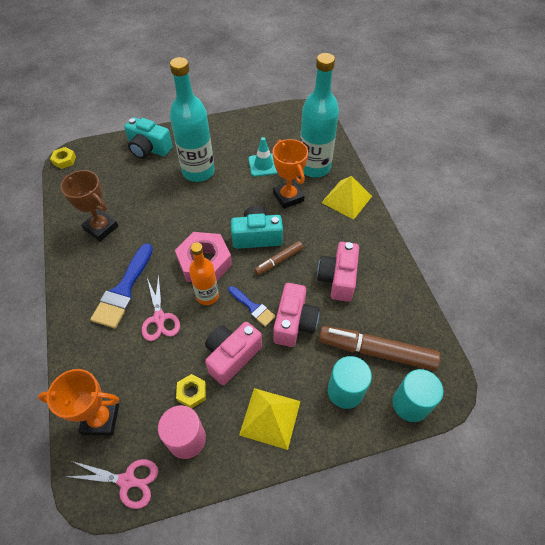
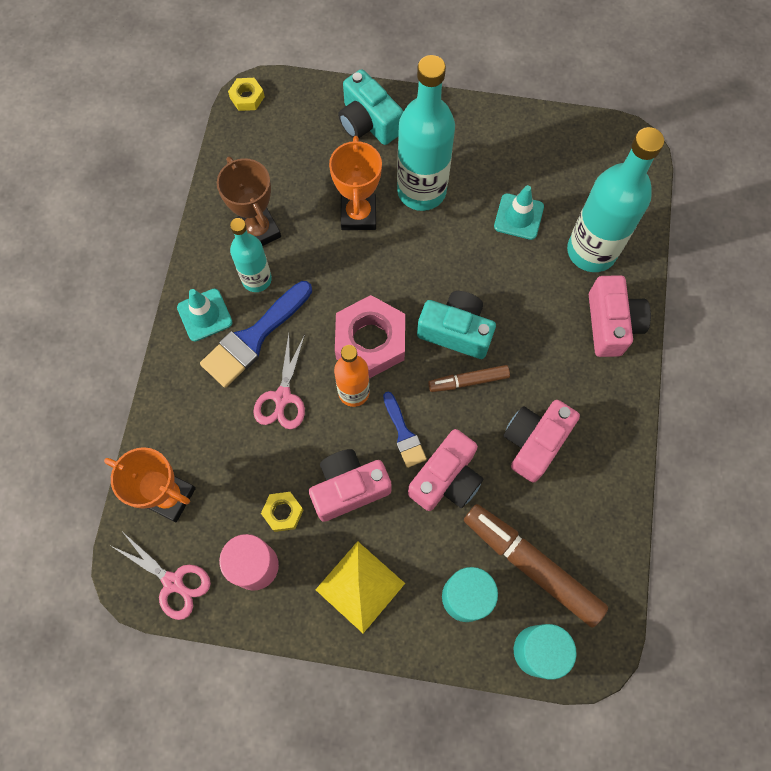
camera: 25 degrees right, 15 degrees up
(82, 289) = (205, 315): none -> turquoise traffic cone
(111, 255) = (257, 279): none -> turquoise bottle
(288, 197) = (529, 286): orange trophy -> orange trophy (358, 215)
(346, 199) = (611, 324): yellow pyramid -> pink camera

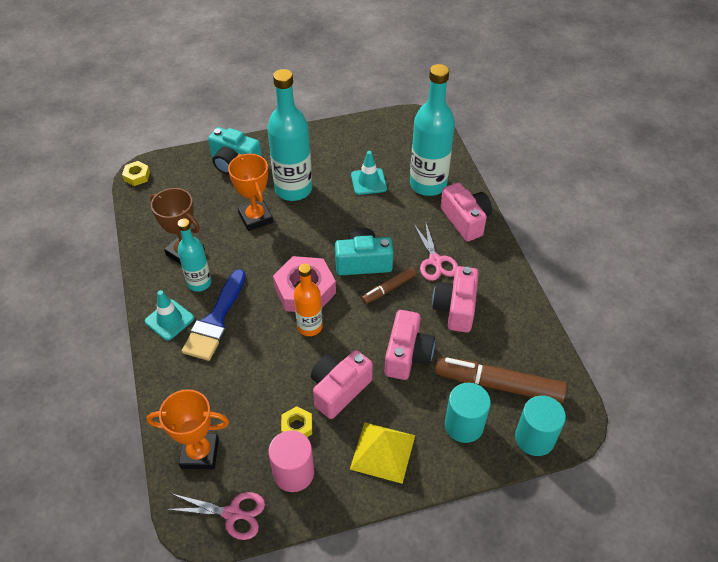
camera: 25 degrees left, 20 degrees down
(282, 397) = (257, 350): pink scissors -> pink scissors (435, 261)
(404, 434) = (361, 339): blue brush -> none

